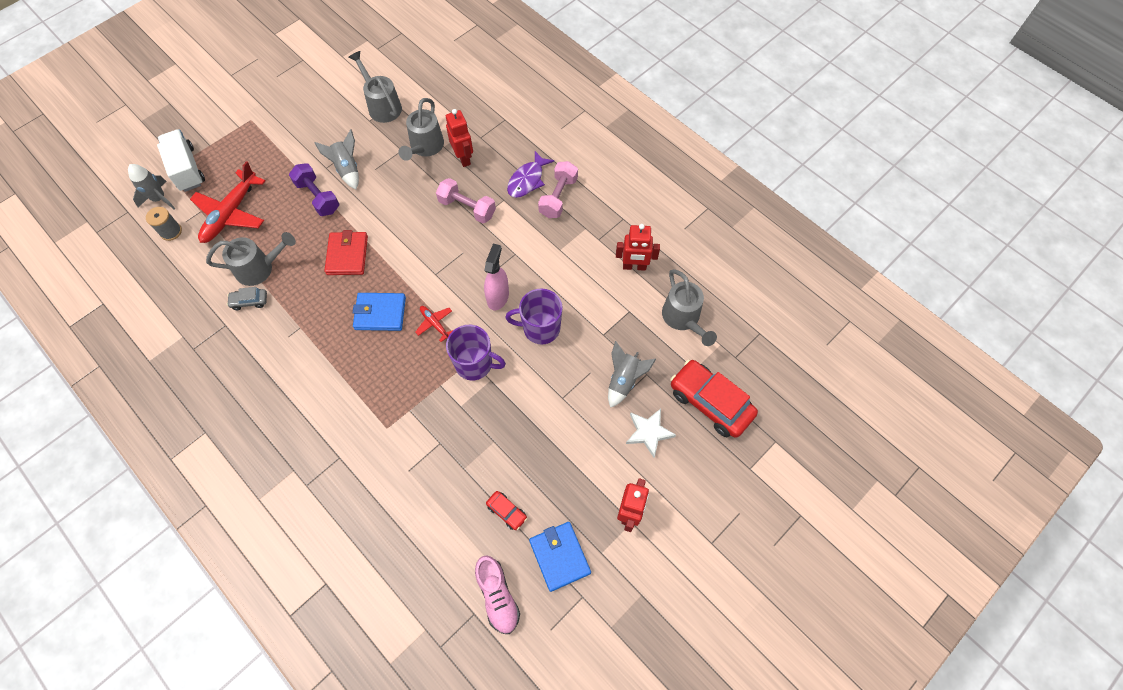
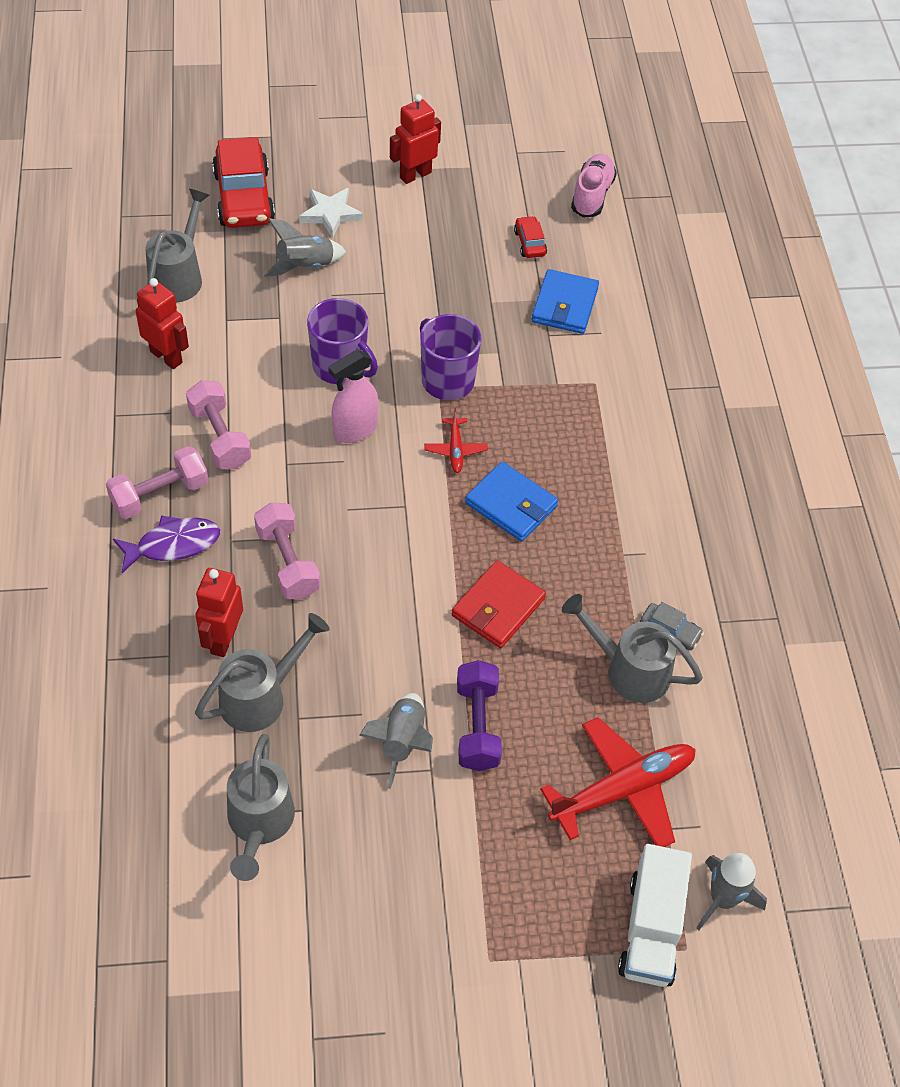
camera: 145 degrees left, 10 degrees down
(171, 231) = (730, 822): grey spool -> none
(559, 556) = (510, 186): blue wallet -> blue wallet (564, 305)
(561, 244) = (220, 437): none -> pink dumbbell

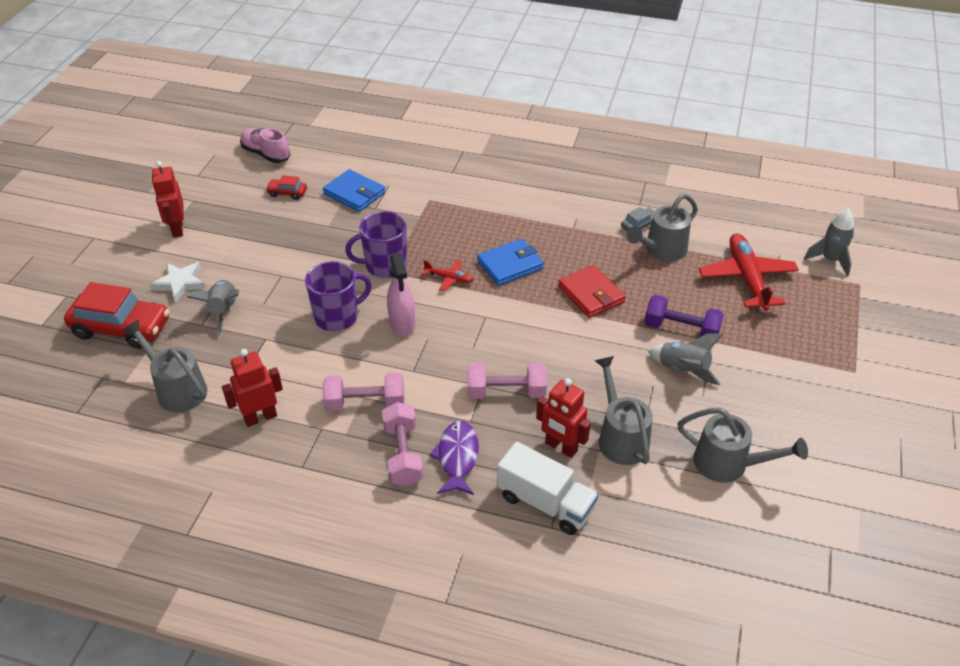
camera: 65 degrees left, 10 degrees down
(651, 929) = (844, 294): white truck -> white truck (545, 503)

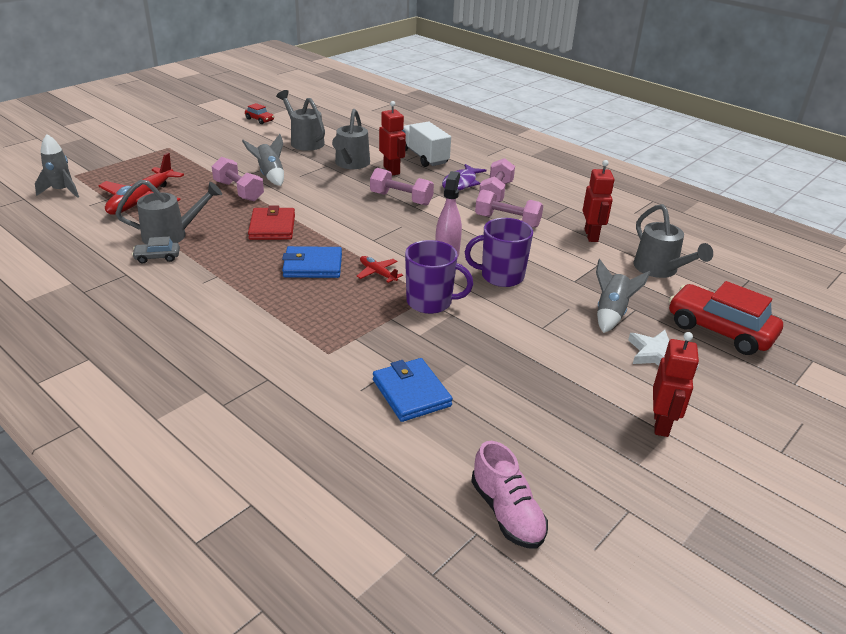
camera: 155 degrees left, 10 degrees down
(260, 417) = (591, 235): red robot -> red robot turned 90 degrees counterclockwise
(287, 193) = (499, 425): red car -> red car (259, 120)
(681, 329) = (238, 191): purple dumbbell -> pink dumbbell

